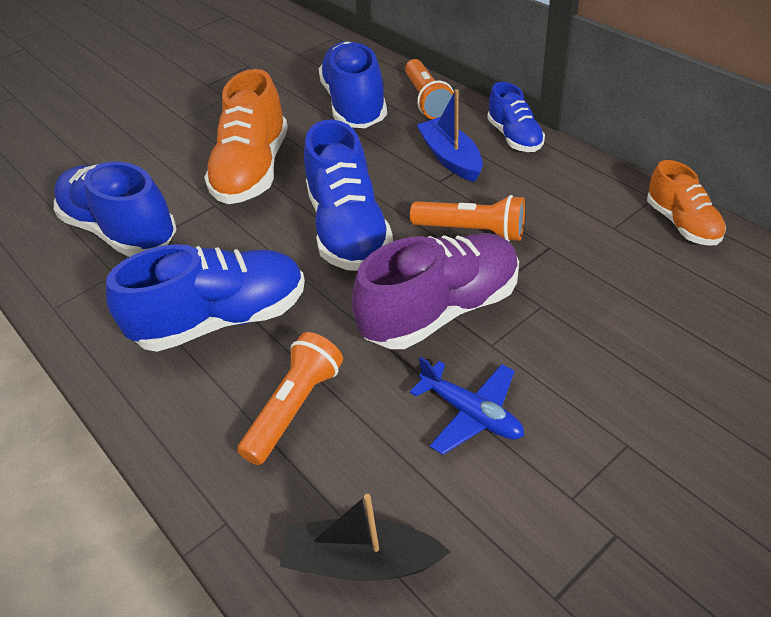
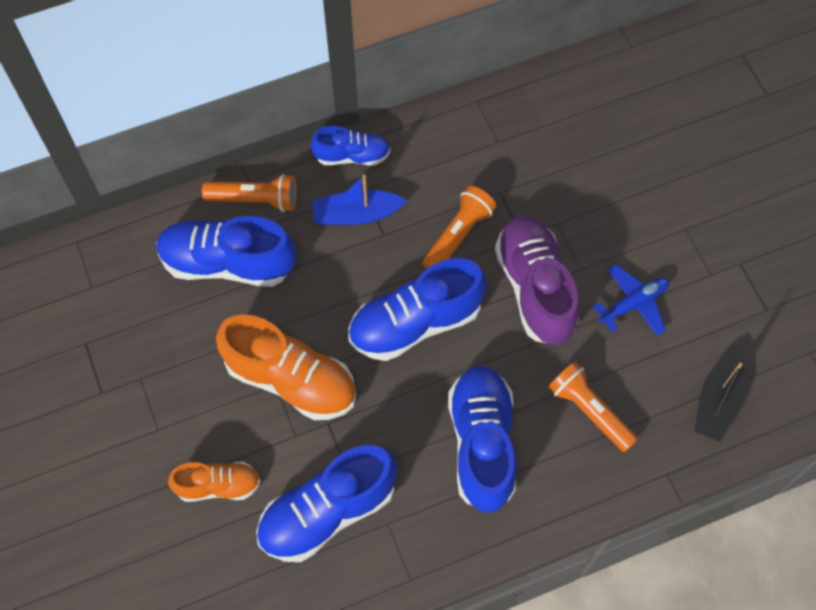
camera: 75 degrees left, 20 degrees up
(348, 230) = (415, 323): blue shoe -> blue shoe turned 150 degrees clockwise
(682, 224) = (513, 99): orange shoe -> orange shoe (218, 485)

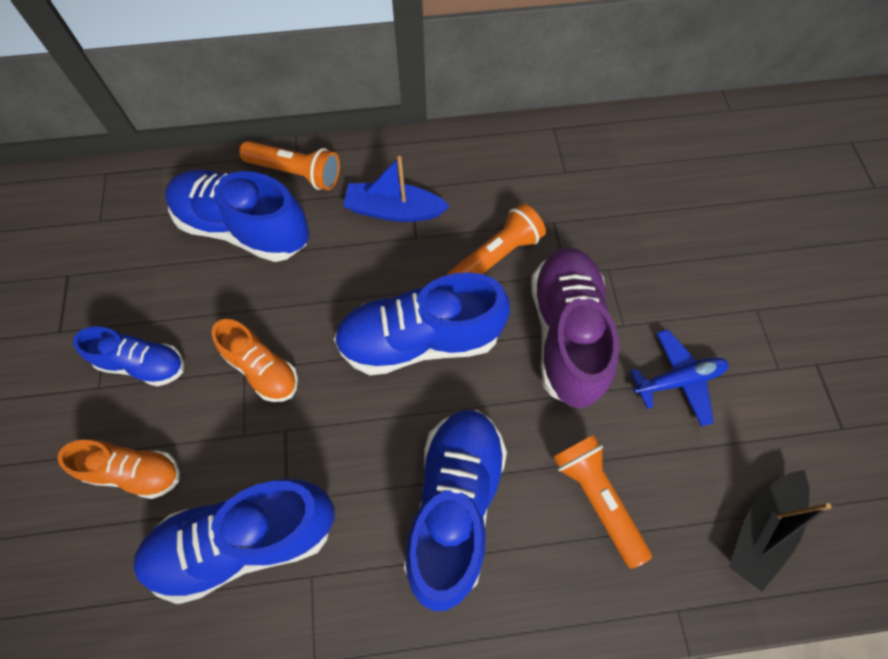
camera: 15 degrees right, 0 degrees up
(291, 379) = (262, 369): orange shoe -> orange shoe, size x0.57
(352, 156) = (409, 152): blue shoe -> blue shoe (143, 364)

